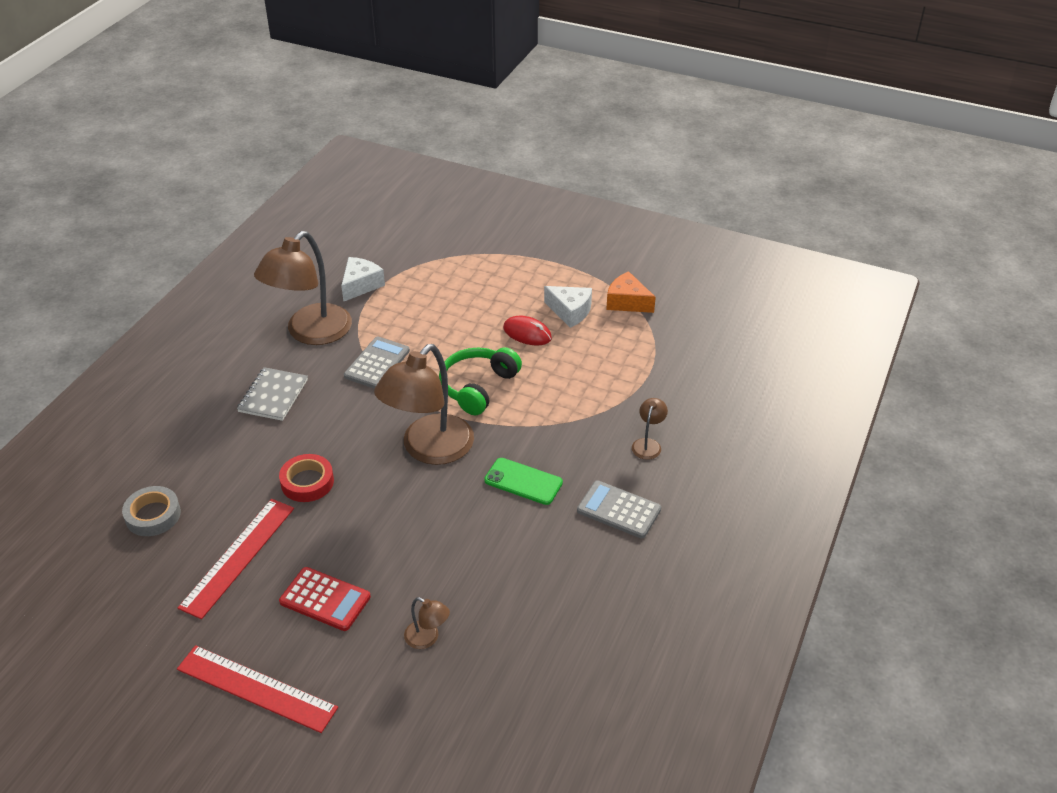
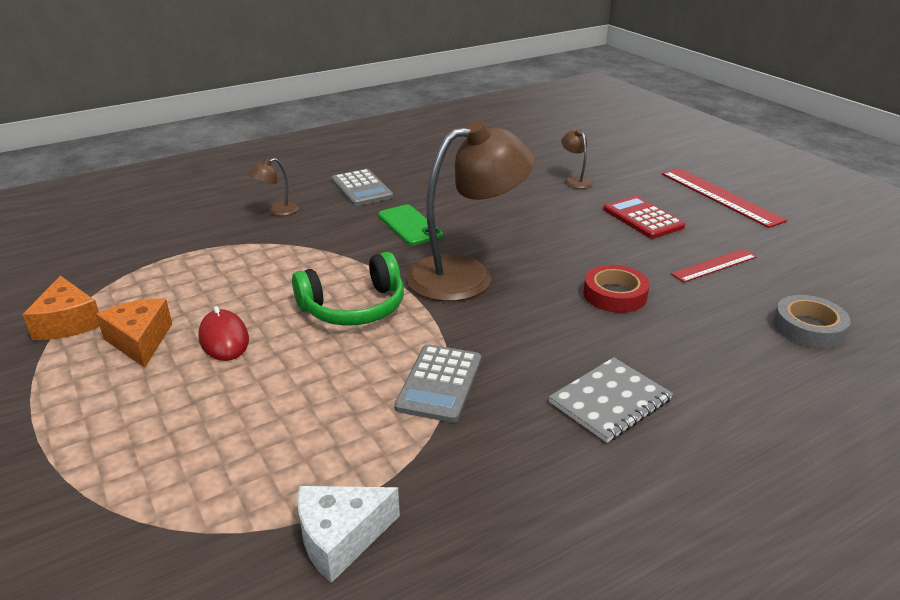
camera: 145 degrees left, 10 degrees down
(238, 556) = (714, 265): red ruler -> red ruler, size x0.60
(311, 333) = (497, 477): brown lamp -> none
(377, 363) = (439, 383): grey calculator -> grey calculator turned 45 degrees counterclockwise
(570, 311) = (140, 341): white cheese -> orange cheese

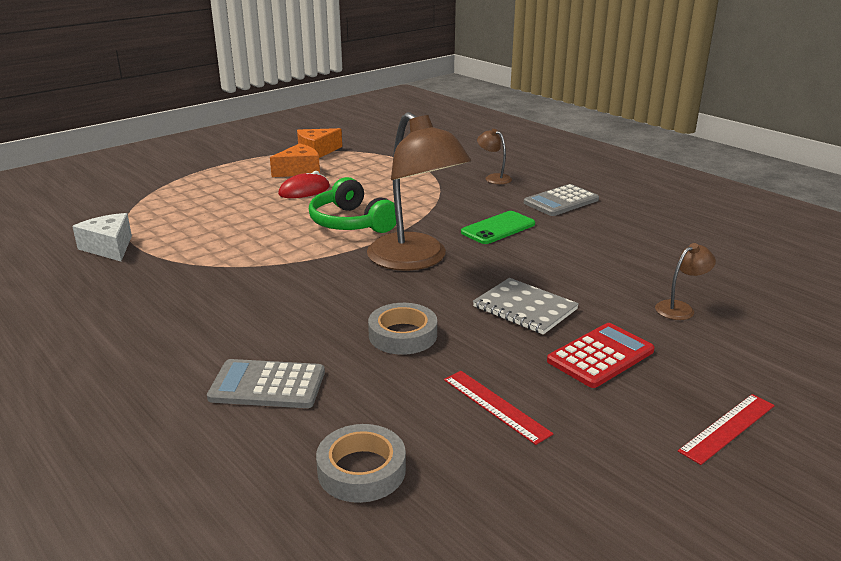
camera: 80 degrees right, 5 degrees down
(439, 383) = (253, 262): grey calculator -> grey calculator (267, 385)
(610, 401) = (226, 332): grey notebook -> grey notebook (525, 308)
(615, 295) = (403, 335): red tape -> grey tape
(720, 196) = (727, 428): red ruler -> red ruler, size x0.60

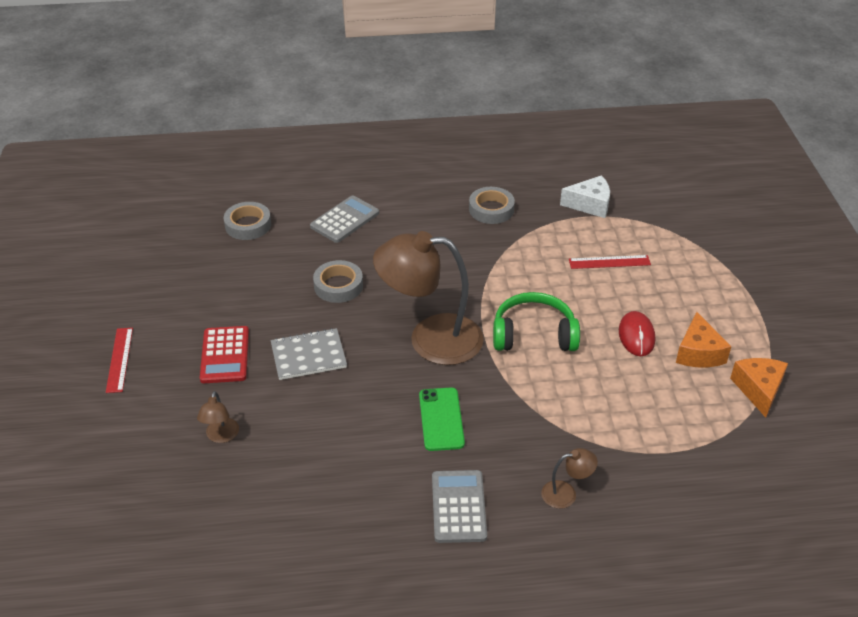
camera: 125 degrees right, 15 degrees up
(159, 294) = (491, 209): none -> grey tape
(495, 406) = (237, 287): red ruler -> red ruler (609, 262)

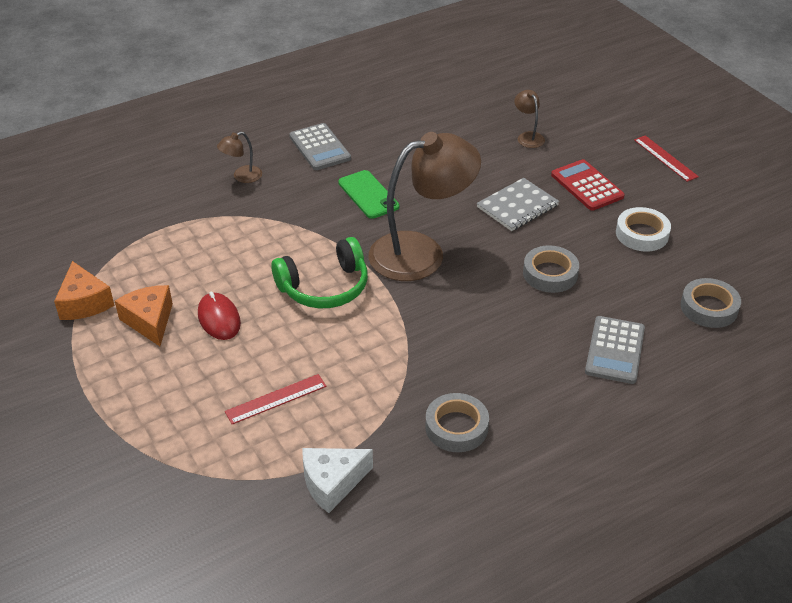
camera: 155 degrees right, 0 degrees up
(230, 293) = (642, 234): none -> white tape

